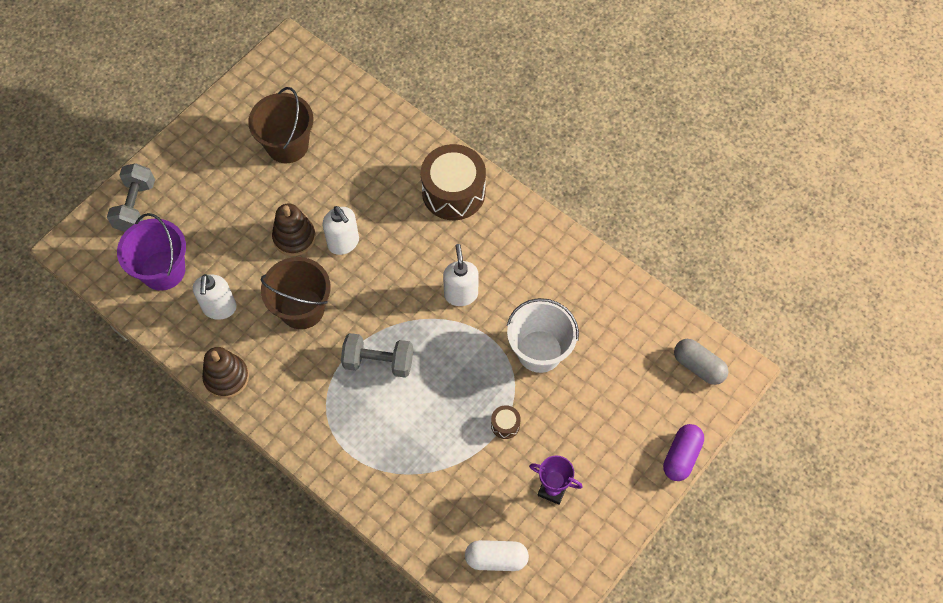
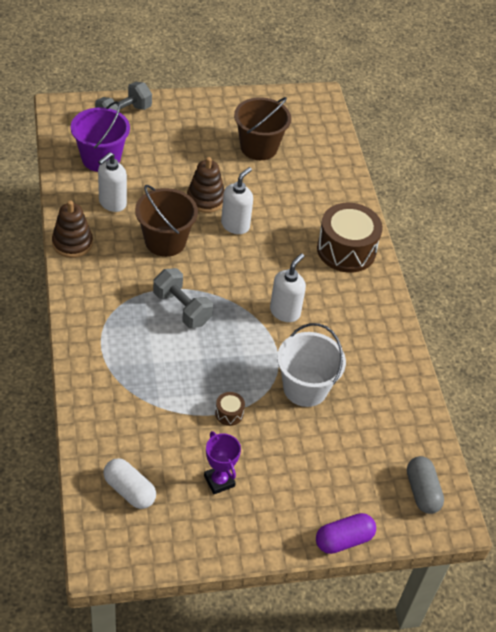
camera: 35 degrees right, 15 degrees down
(343, 243) = (235, 225): white soap dispenser -> white soap dispenser turned 150 degrees counterclockwise

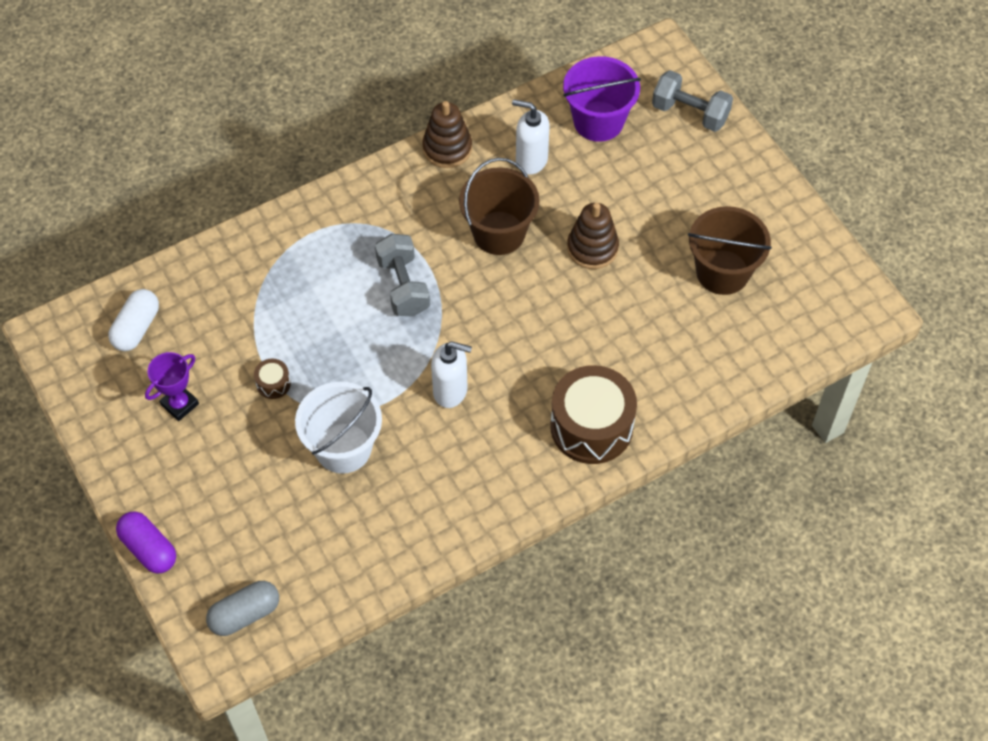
camera: 75 degrees right, 10 degrees up
(182, 308) = (403, 286): grey dumbbell -> grey dumbbell turned 45 degrees counterclockwise
(235, 225) = (566, 293): white soap dispenser -> none

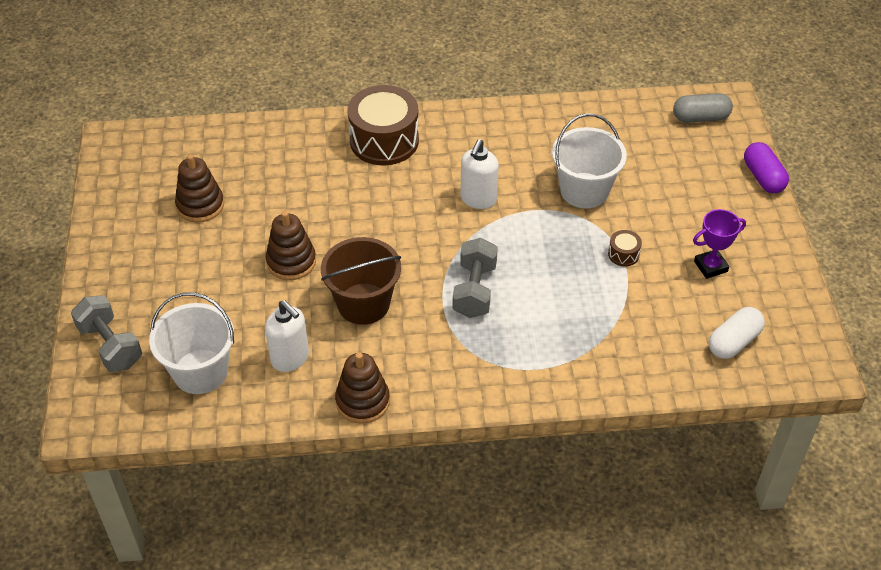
camera: 155 degrees left, 10 degrees down
(450, 391) = (478, 199): white soap dispenser -> white soap dispenser turned 105 degrees counterclockwise
(598, 121) = (200, 371): purple bucket -> white bucket
(722, 272) = (200, 205): brown bucket -> brown stacking toy

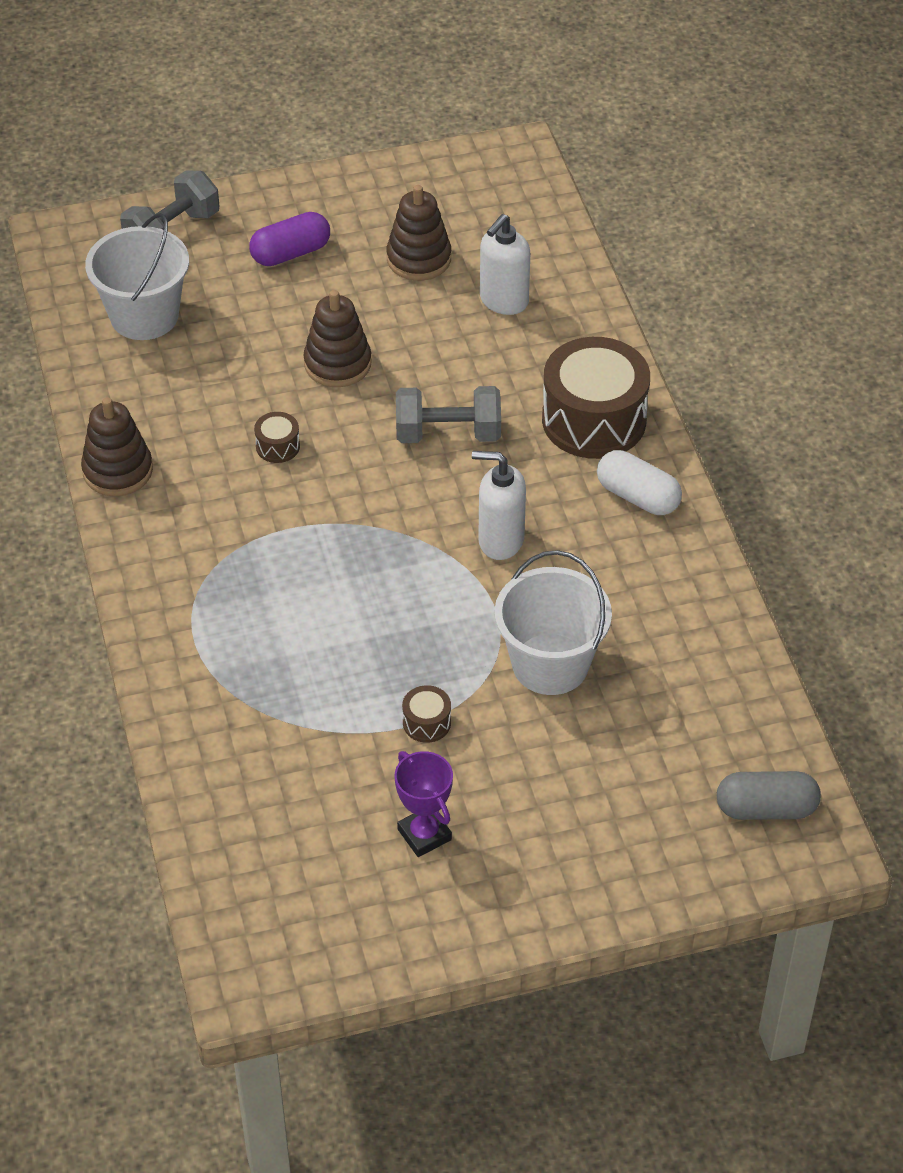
camera: 80 degrees right, 0 degrees up
(290, 358) = (176, 392): white soap dispenser -> white soap dispenser (503, 301)
(363, 304) = (278, 446): brown bucket -> brown drum
(474, 290) = (322, 558): grey dumbbell -> grey dumbbell (448, 434)
(700, 118) = (766, 809): grey capsule -> grey capsule turned 75 degrees counterclockwise
(734, 342) = (277, 869): white capsule -> white capsule (637, 497)
(763, 177) = (643, 902): purple capsule -> purple capsule (290, 253)

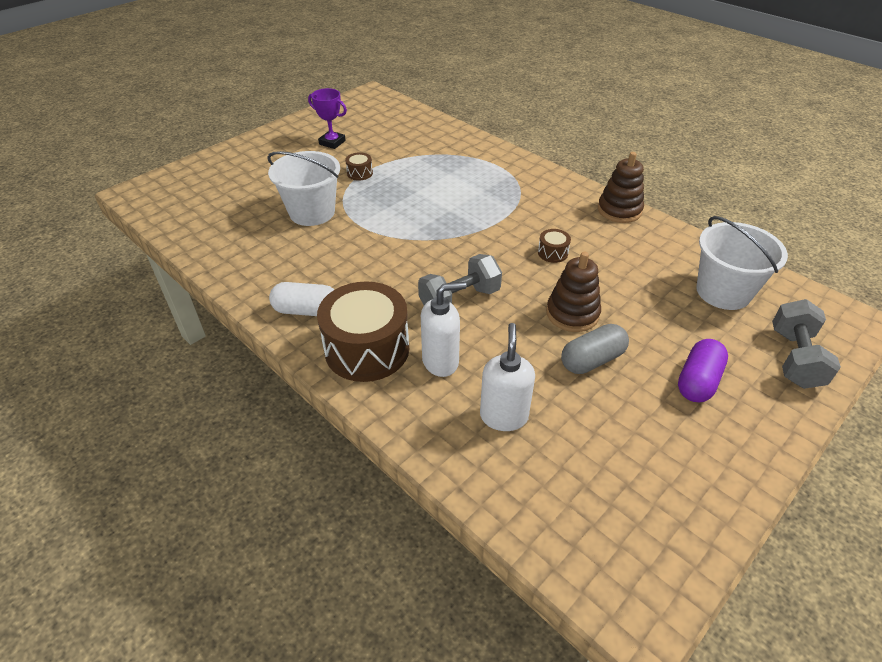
camera: 150 degrees right, 5 degrees down
(419, 259) = (603, 424): brown stacking toy -> none
(500, 540) = (379, 255): white soap dispenser -> white soap dispenser (441, 361)
(766, 809) = (167, 196): grey capsule -> grey capsule (592, 360)

